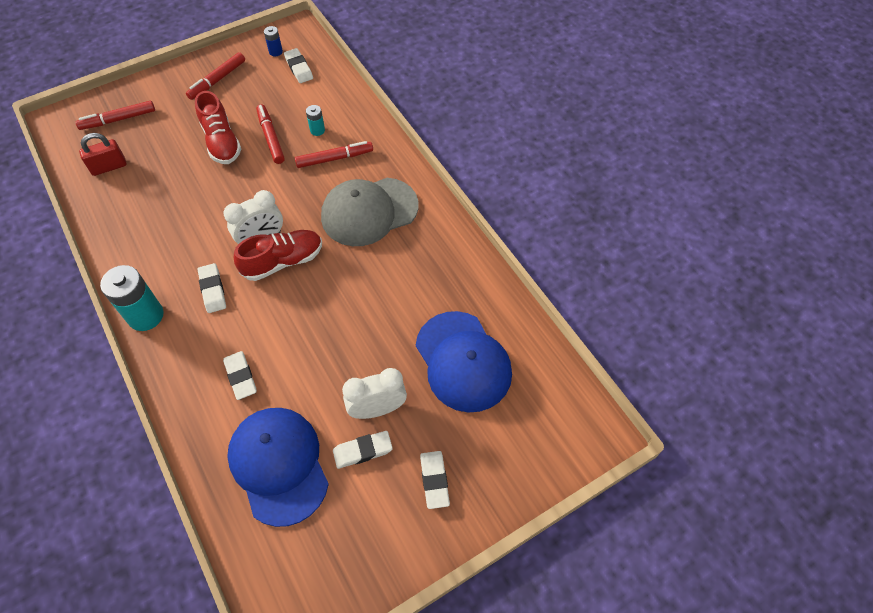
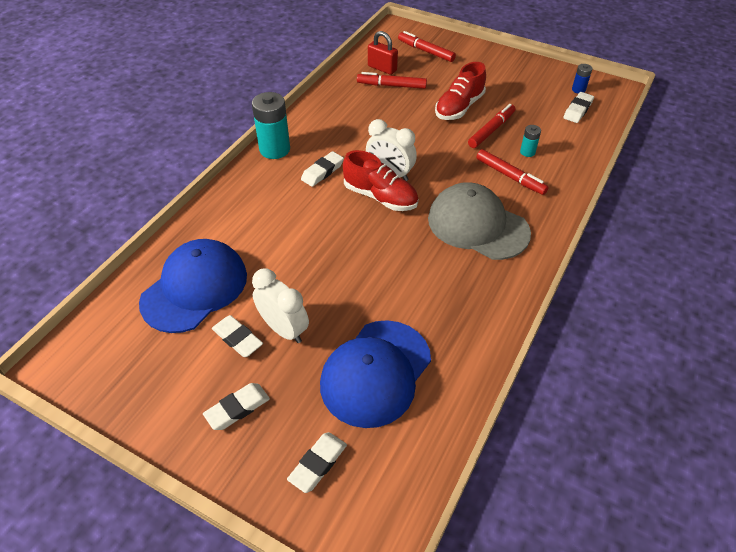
camera: 60 degrees right, 10 degrees down
(217, 80) = (514, 76): red marker -> red marker (391, 86)
(241, 377) = (258, 226): white eraser -> white eraser (318, 464)

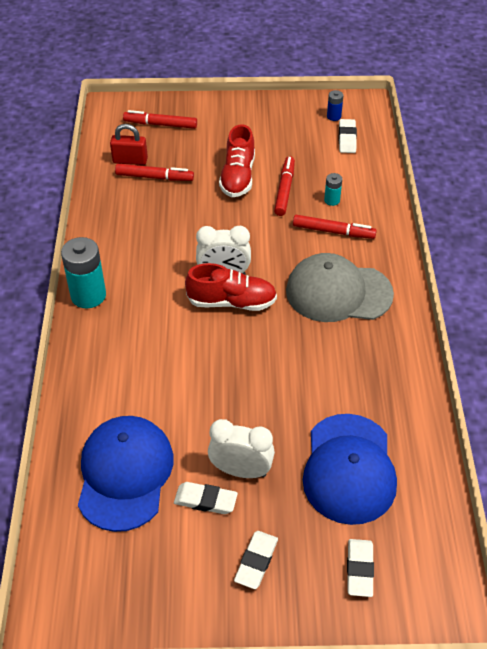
camera: 30 degrees left, 0 degrees up
(322, 172) = (156, 299): white eraser -> none
(391, 86) = (154, 177): red marker -> red marker turned 150 degrees counterclockwise

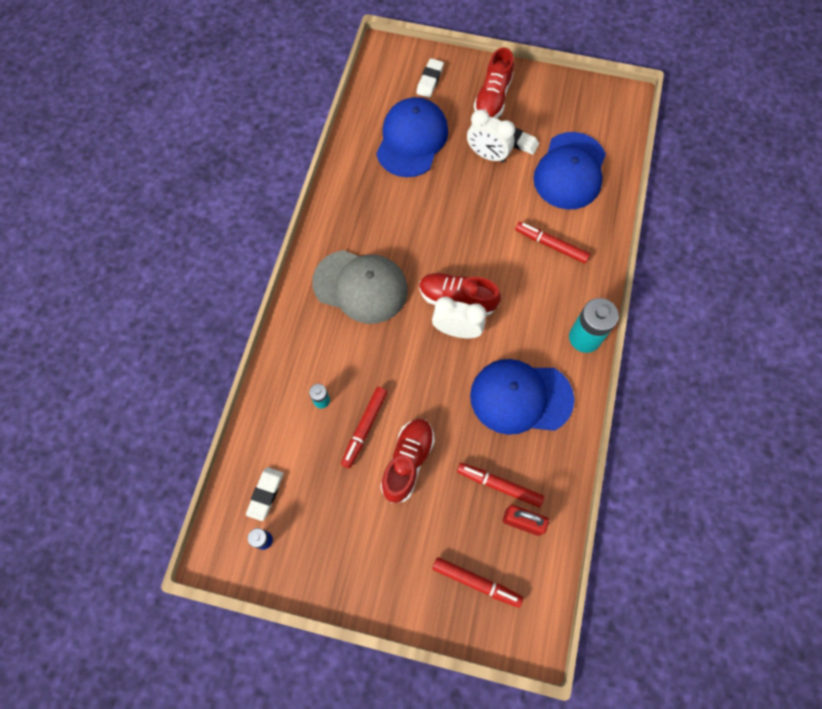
camera: 165 degrees left, 20 degrees up
(147, 237) = (520, 397): none -> blue cap
(256, 561) = (492, 98): white eraser -> red shoe
(333, 231) = (337, 358): red marker -> red marker (551, 245)

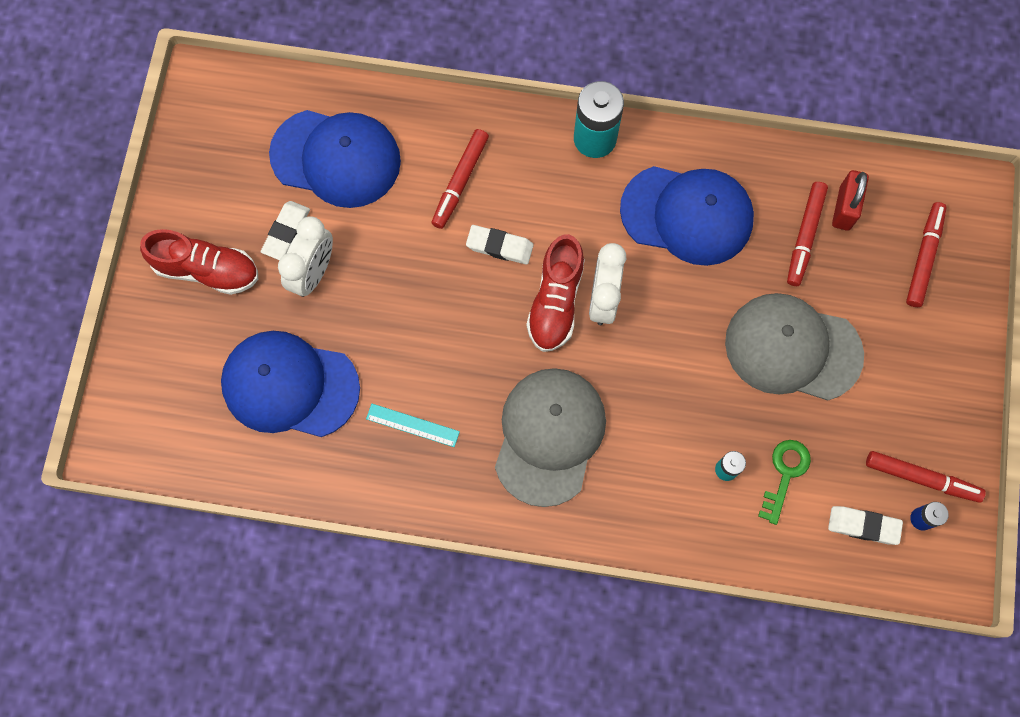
camera: 95 degrees left, 5 degrees up
(312, 442) = (785, 474): none -> green key
(364, 428) = (756, 407): red marker -> red marker (921, 478)
(378, 206) = (412, 425): none -> turquoise ruler
(408, 462) = (792, 348): red shoe -> grey cap
(430, 80) = (173, 367): white eraser -> white eraser (499, 246)
(520, 397) = (687, 215): blue cap -> blue cap turned 75 degrees counterclockwise

